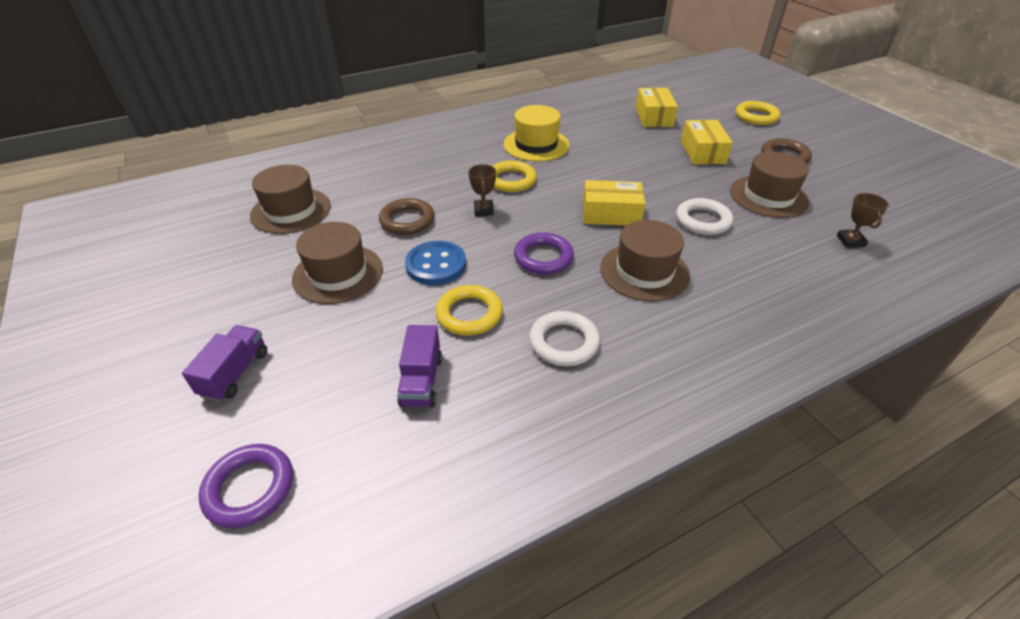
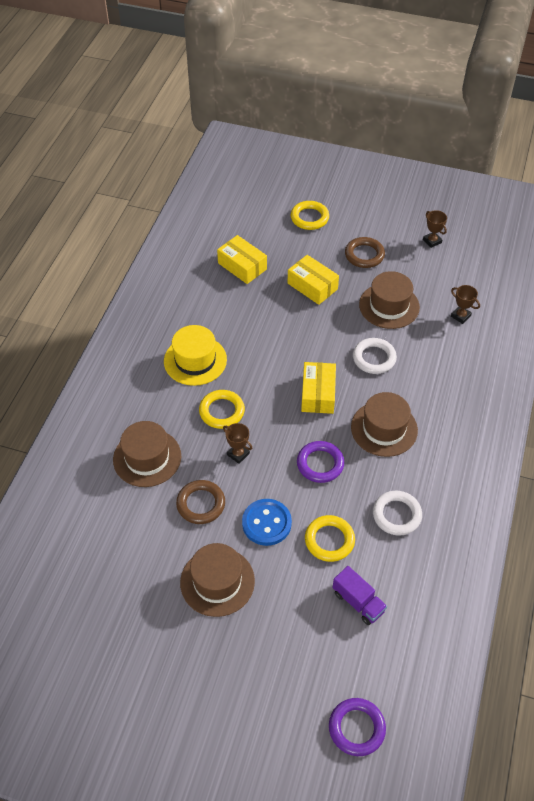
camera: 45 degrees left, 10 degrees up
(235, 373) = (258, 691): purple truck -> none
(291, 211) = (107, 564): brown hat -> brown hat (147, 458)
(611, 214) = (318, 394): yellow box -> yellow box turned 45 degrees counterclockwise
(879, 178) = (432, 241): none -> brown trophy

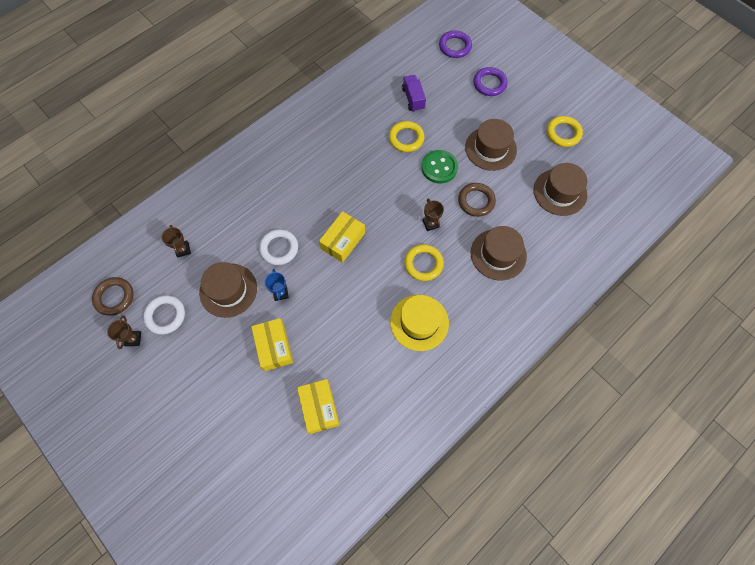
camera: 150 degrees left, 15 degrees up
(266, 523) = (439, 167): blue button -> green button
(309, 218) = (215, 436): yellow ring -> yellow ring (563, 133)
(320, 464) = (378, 188): purple ring -> purple ring (489, 84)
(341, 325) = (280, 293): none -> blue trophy
(364, 255) = (203, 357): brown ring -> brown ring (114, 297)
(384, 428) = (316, 190): brown hat -> brown hat (560, 192)
(396, 515) = (353, 132): white ring -> white ring (165, 315)

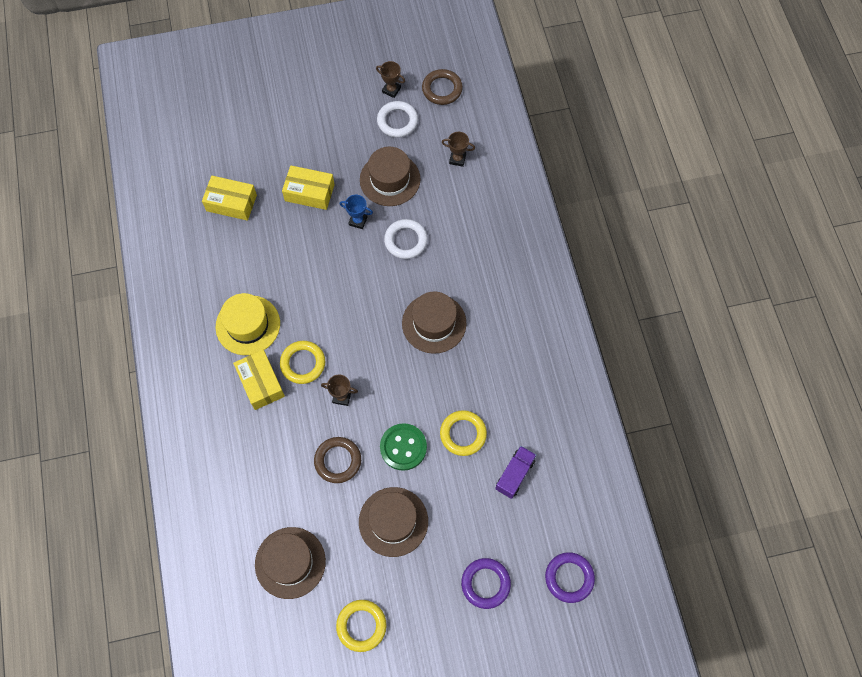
camera: 120 degrees right, 0 degrees up
(343, 241) = (377, 302): yellow box -> yellow box (261, 383)
(413, 99) = (514, 474): purple truck -> purple truck turned 75 degrees counterclockwise
(498, 254) = (264, 443): brown hat -> brown hat (434, 323)

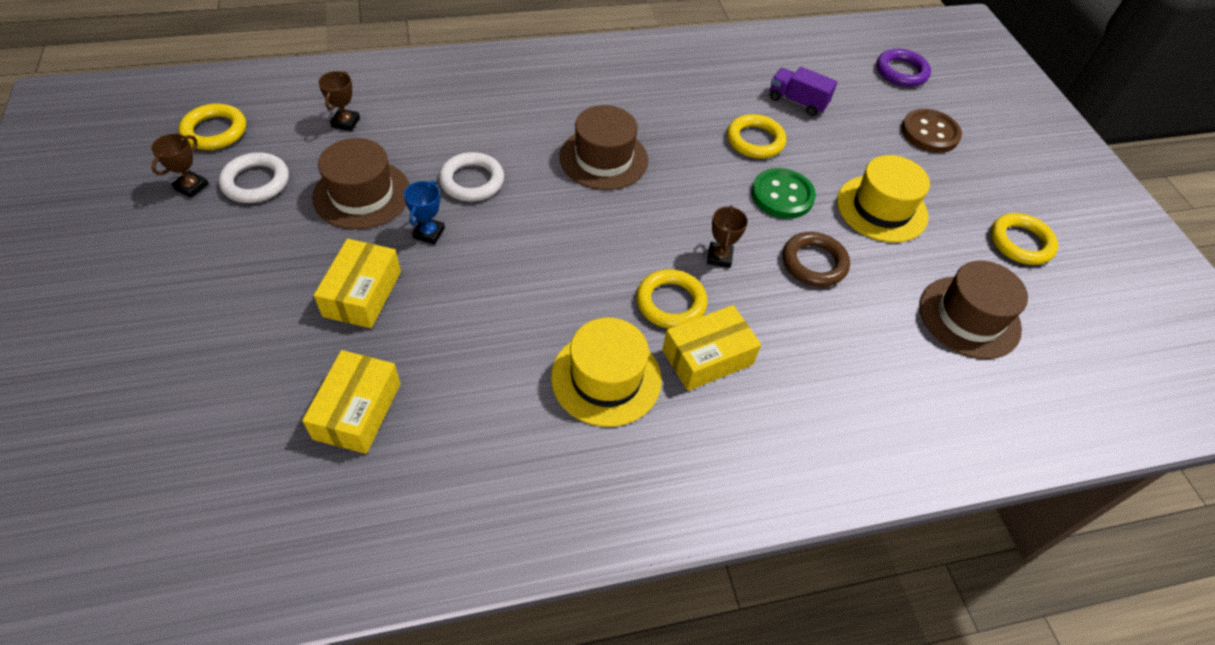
camera: 95 degrees left, 15 degrees down
(393, 521) = (881, 208): brown hat -> yellow hat
(442, 89) = (215, 131): brown ring -> yellow ring
(485, 583) = (929, 133): purple ring -> brown button

